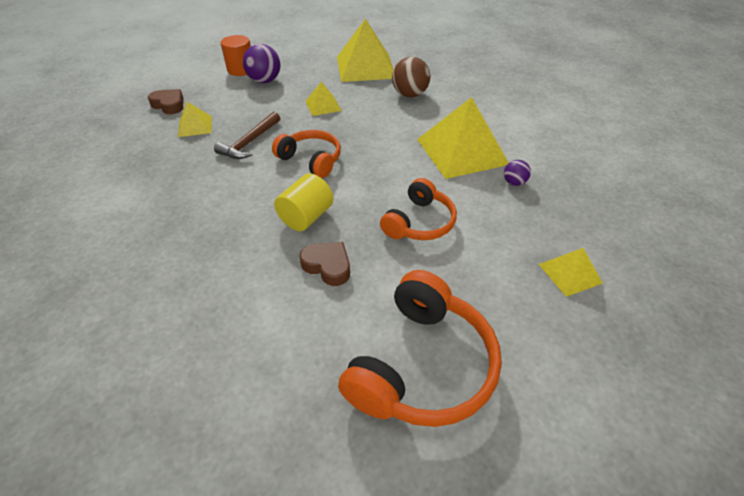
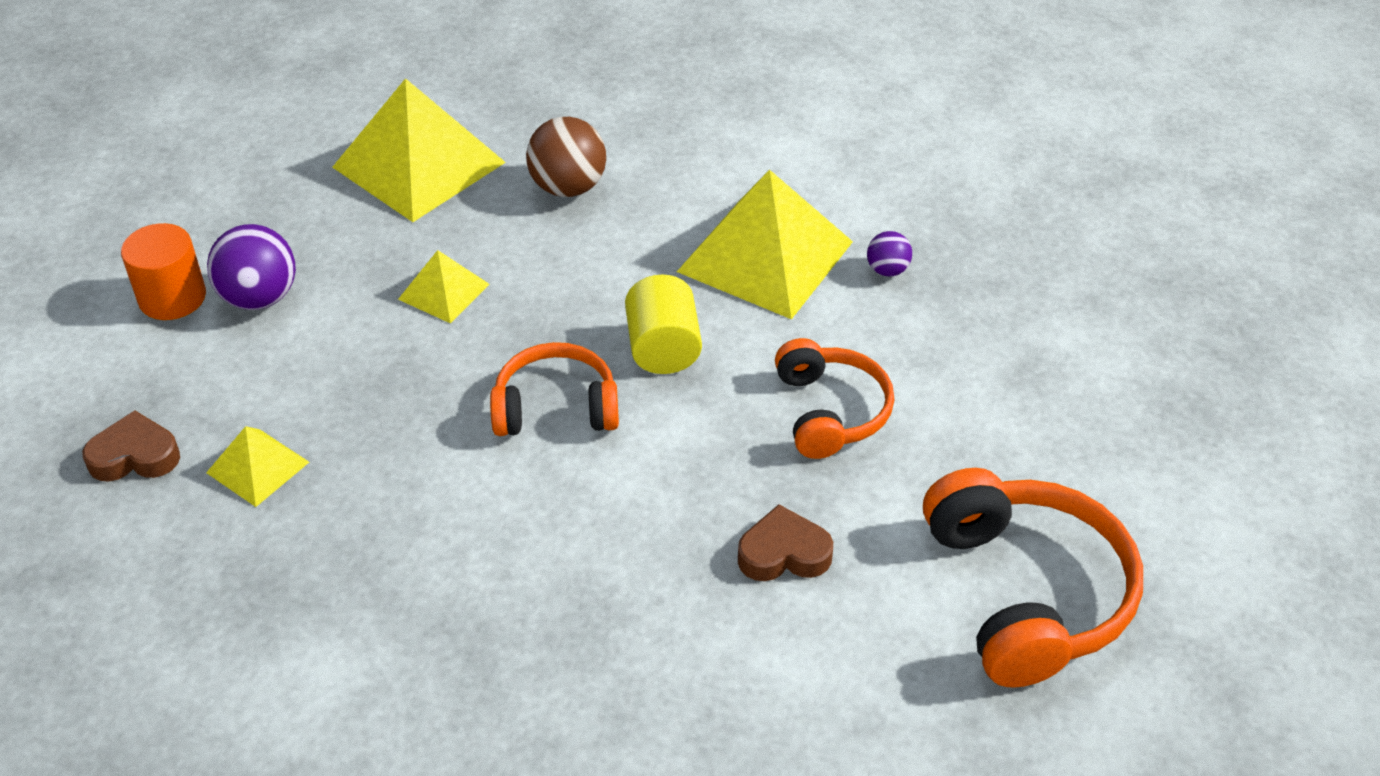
camera: 40 degrees left, 0 degrees up
(249, 142) = (407, 438): brown hammer -> none
(306, 217) = (667, 504): yellow cylinder -> yellow cylinder (663, 348)
(570, 273) = (1071, 368): yellow pyramid -> none

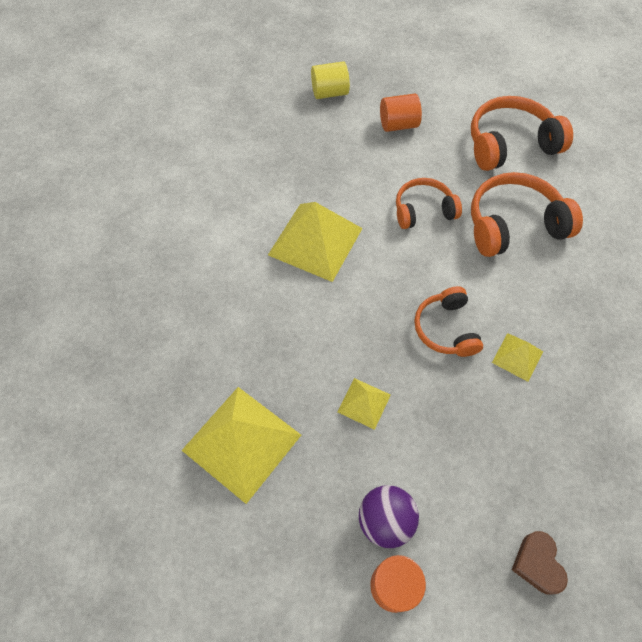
camera: 95 degrees left, 15 degrees up
(258, 467) = (526, 481): yellow pyramid -> yellow pyramid (517, 357)
(568, 187) = (262, 346): brown ball -> none
(663, 348) = (393, 283): yellow cylinder -> yellow cylinder (329, 93)
(784, 553) = (513, 225): brown heart -> orange headphones
(887, 270) = (320, 189): purple ball -> none
(1073, 400) = (398, 125): none -> orange cylinder

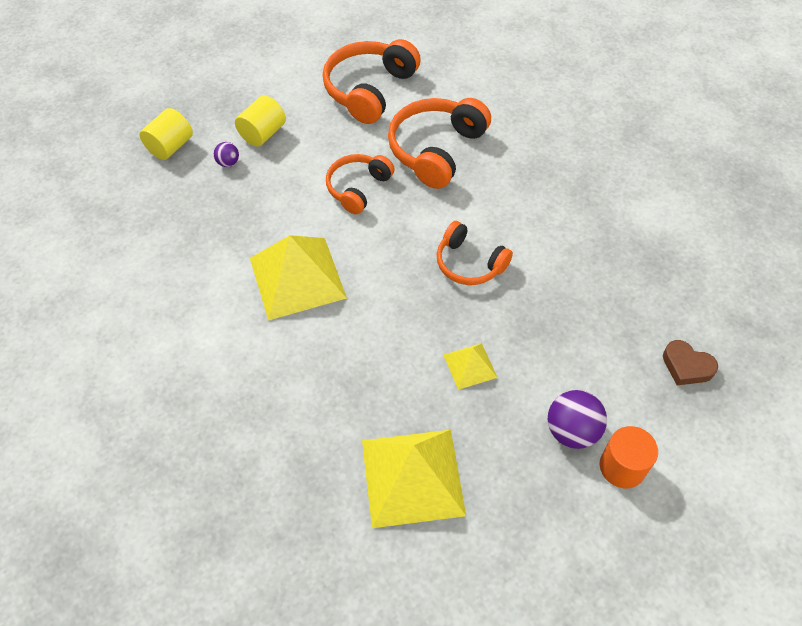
camera: 45 degrees left, 5 degrees down
(354, 129) = (228, 163): none -> purple ball
(398, 125) = (263, 134): orange cylinder -> yellow cylinder
(517, 357) = (536, 242): yellow pyramid -> none

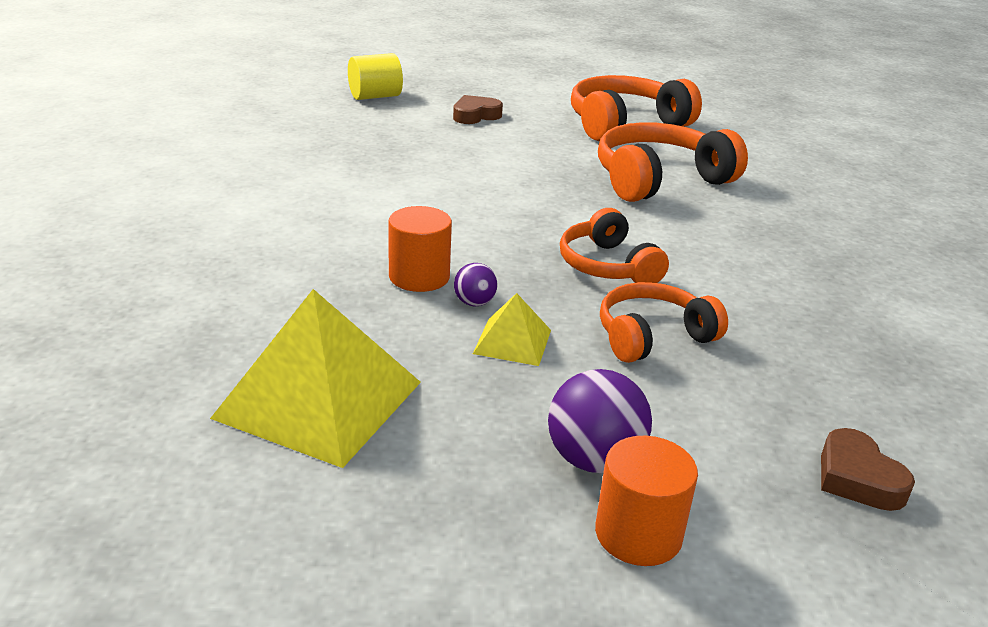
camera: 30 degrees right, 25 degrees down
(228, 163) = (417, 120): purple ball -> purple ball (474, 303)
(263, 134) = (475, 115): yellow cylinder -> brown heart
(297, 277) = (389, 205): yellow pyramid -> none
(358, 188) = (535, 175): orange headphones -> orange headphones (653, 336)
(376, 340) = (419, 277): none -> orange cylinder

